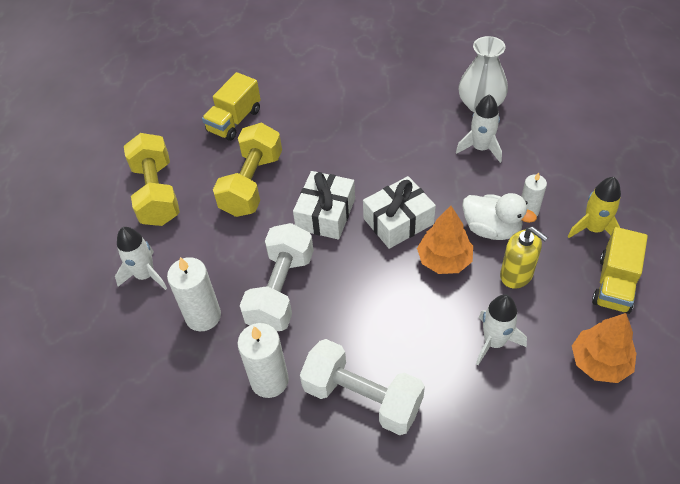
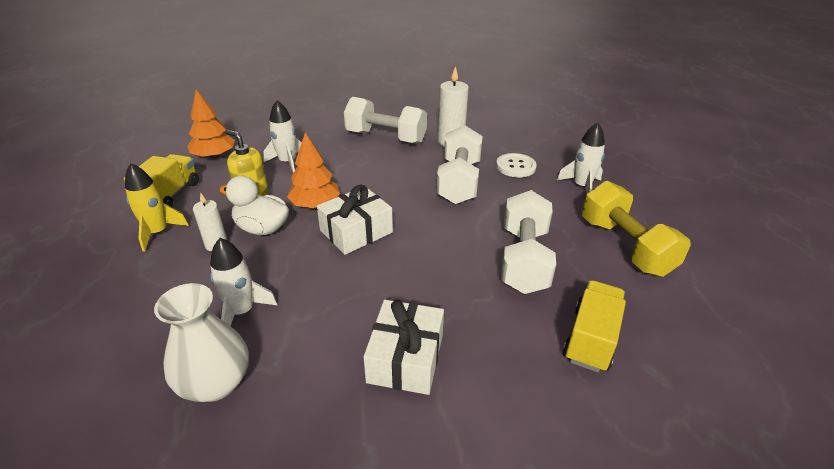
camera: 170 degrees right, 15 degrees down
(203, 316) = (515, 166): white candle -> white button
(252, 184) = (523, 259): yellow dumbbell -> white dumbbell
(326, 214) = (432, 235): white gift -> white gift (405, 358)

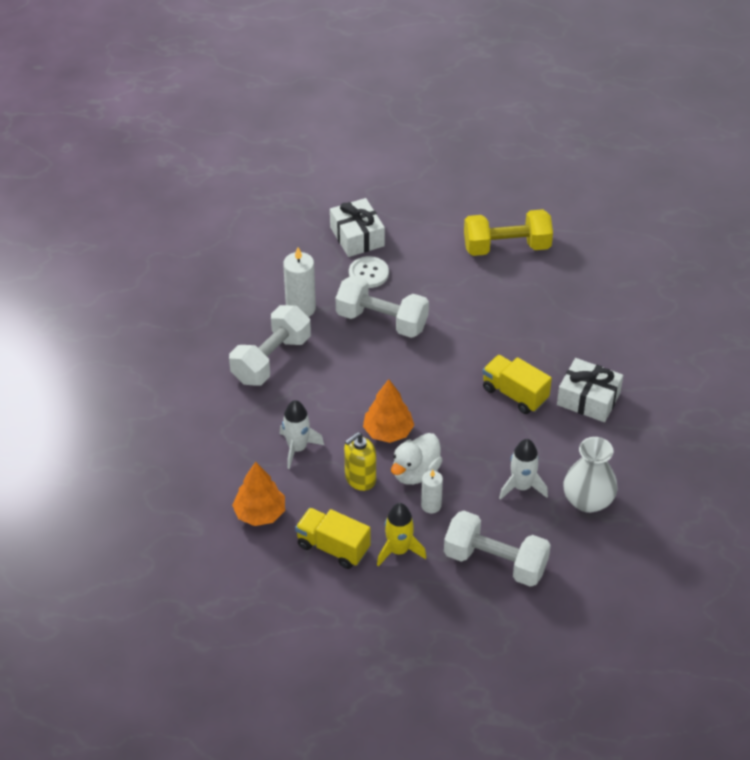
camera: 75 degrees left, 10 degrees up
(356, 231) = (439, 407): white gift -> white gift (357, 236)
(523, 259) = (505, 310): white dumbbell -> white dumbbell (495, 562)
(581, 186) = (417, 240): white rocket -> none
(590, 339) = (593, 302): yellow truck -> yellow truck (514, 394)

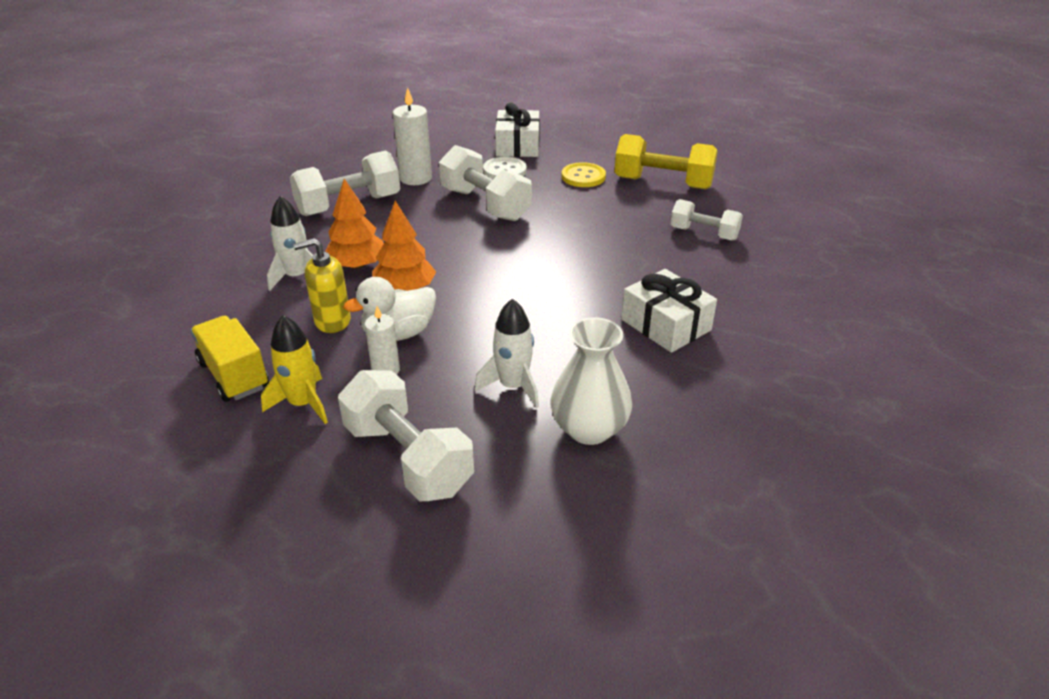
camera: 25 degrees right, 10 degrees down
(260, 513) = (196, 319): orange tree -> orange tree (357, 265)
(438, 260) = (583, 177): none -> yellow button
(514, 394) = (577, 296): yellow truck -> none
(568, 297) = (703, 233): none -> white dumbbell

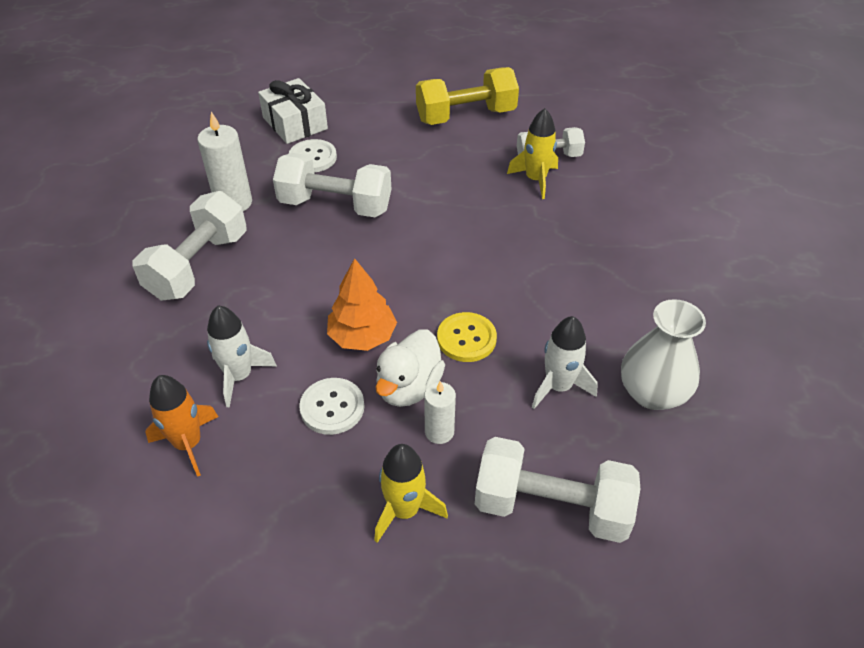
camera: 35 degrees left, 10 degrees up
(222, 299) = (188, 444): none -> orange rocket
(234, 375) = (303, 521): yellow truck -> none
(332, 321) = (332, 407): yellow soap dispenser -> white button
(357, 265) = (287, 332): orange tree -> none
(583, 177) = (392, 136): yellow button -> yellow button (466, 338)
(666, 325) = (608, 263): white gift -> none
(671, 245) = (535, 180): none -> yellow rocket

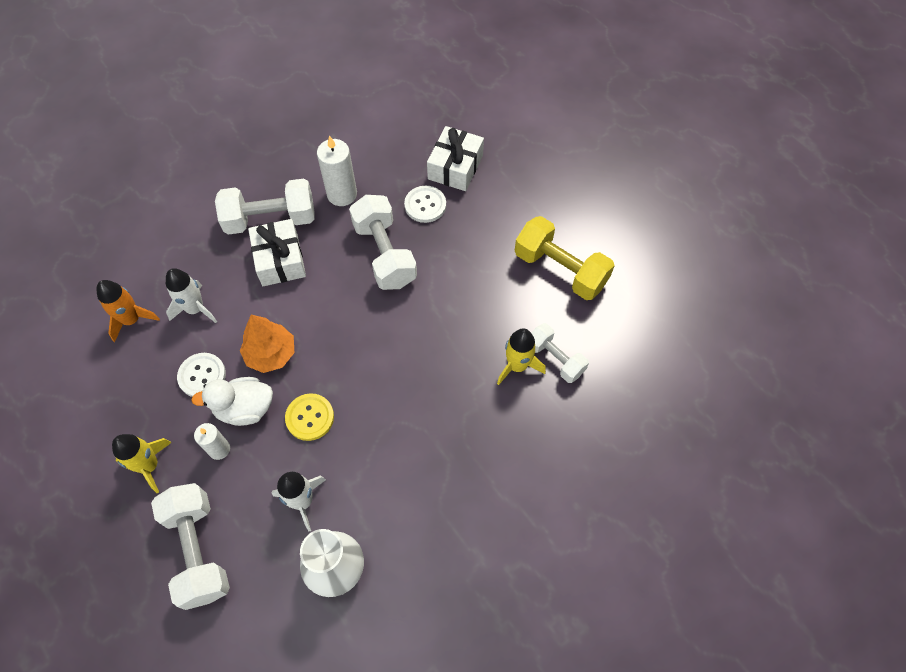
camera: 55 degrees right, 15 degrees up
(257, 280) = (280, 260): none -> white gift

